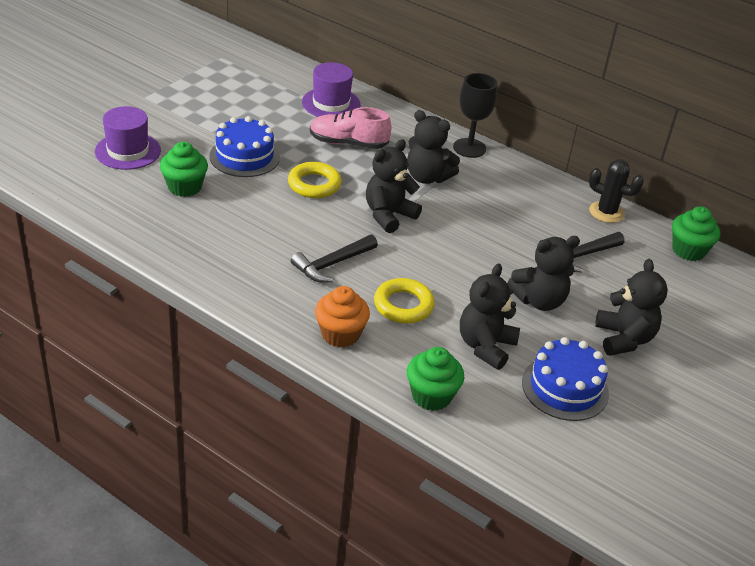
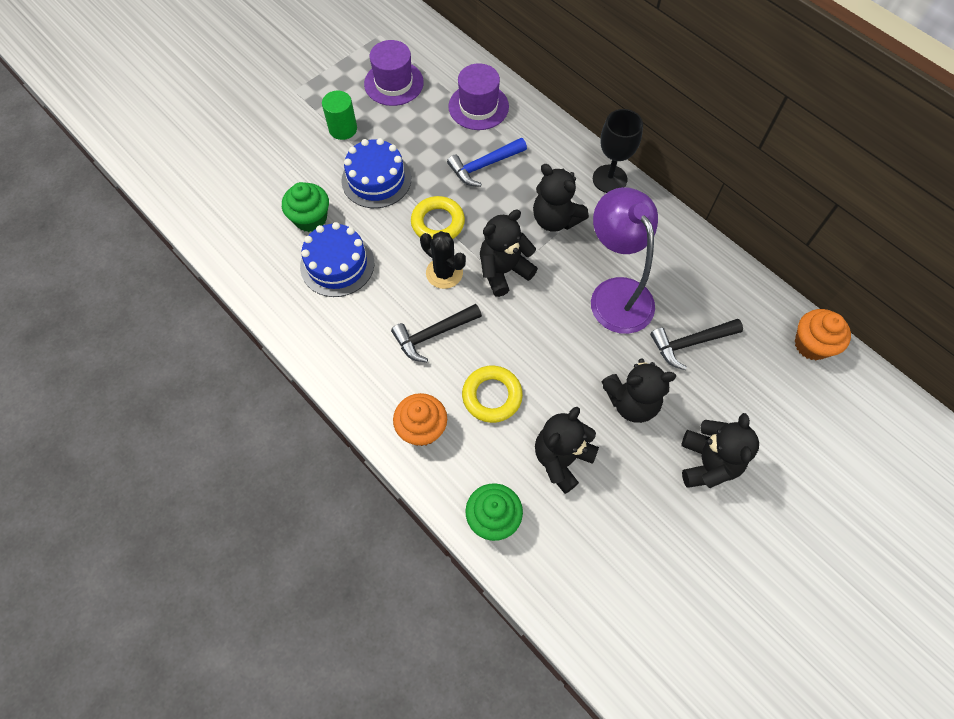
camera: 15 degrees right, 25 degrees up
(128, 151) = (265, 166): purple hat -> purple hat (394, 83)
(201, 122) = (343, 129): none -> green cylinder
(348, 143) = (484, 166): pink shoe -> blue hammer
(500, 225) = (616, 293): none -> purple lamp
(565, 388) = (629, 522): blue cake -> blue cake (337, 264)
(606, 212) = (735, 282): black cactus -> black cactus (444, 273)
(688, 250) = (811, 344): green cupcake -> orange cupcake

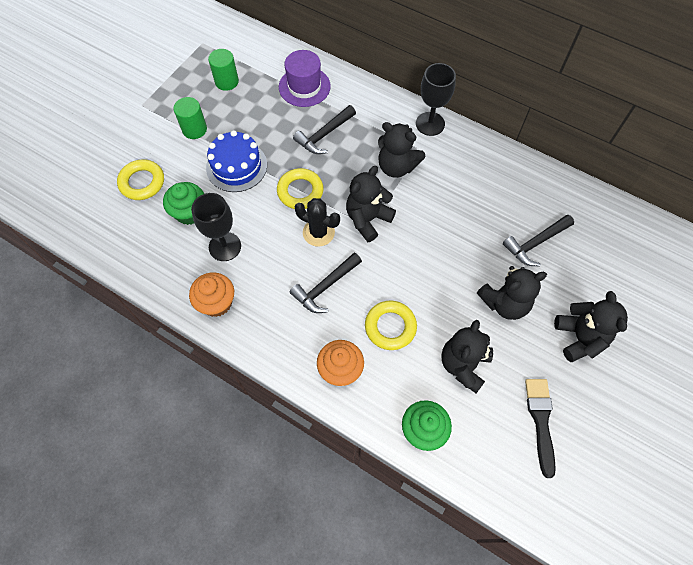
camera: 15 degrees left, 0 degrees up
(270, 175) = (142, 182): none -> yellow ring
(337, 264) = (225, 246): blue cake -> black goblet
(394, 83) = (226, 81): purple hat -> green cylinder
(484, 166) = (324, 135): blue hammer -> black hammer
(616, 293) = (464, 216): purple lamp -> none
(631, 544) = (540, 421): none -> black brush
(811, 344) = (628, 221): orange cupcake -> orange cupcake (217, 303)

